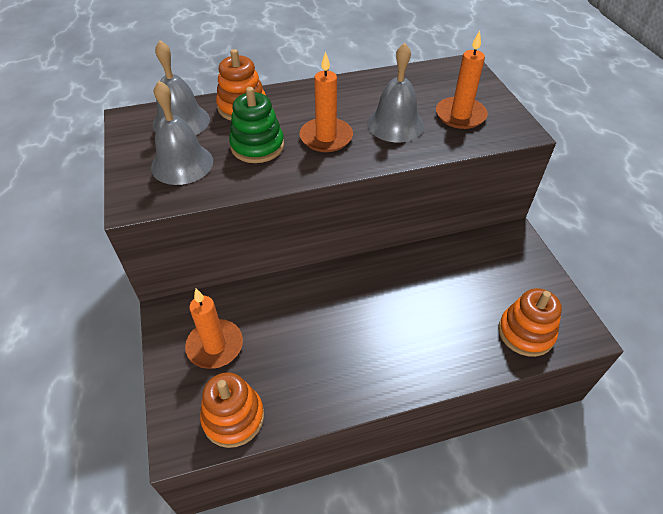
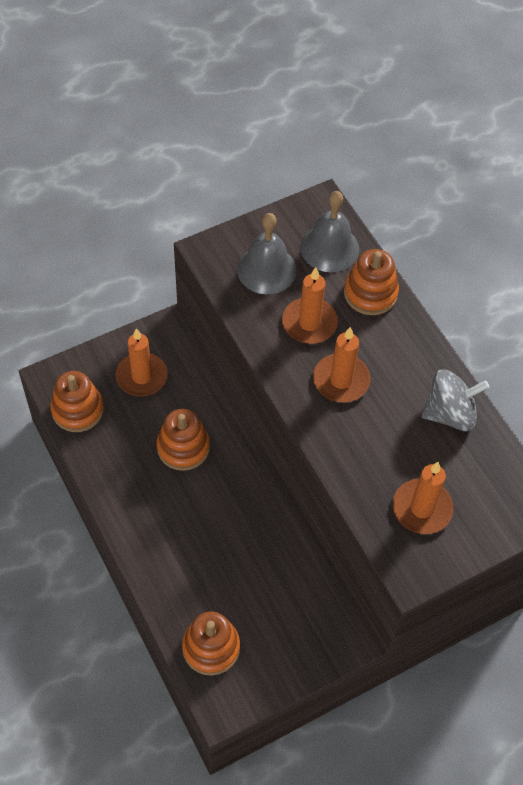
camera: 75 degrees right, 10 degrees up
(257, 146) = (309, 323): green stacking toy -> orange candle
(310, 321) = (183, 447): none -> orange stacking toy
(375, 88) = (450, 413): none -> grey spinning top
(395, 124) = (383, 443): grey bell -> none

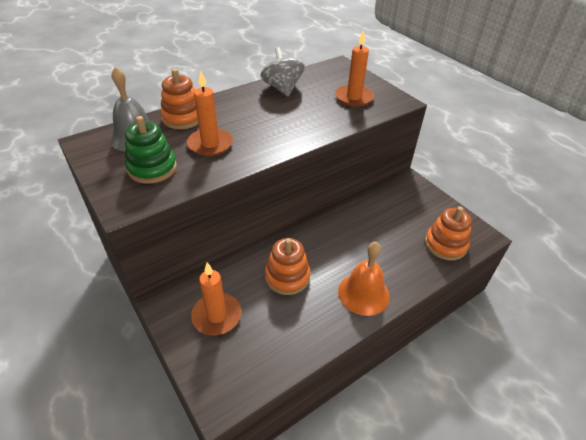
camera: 95 degrees left, 15 degrees down
(77, 410) = (257, 367): orange stacking toy -> none
(147, 525) = (363, 293): none -> orange bell
(266, 269) = (152, 168): grey bell -> green stacking toy
(341, 380) = (262, 128): orange candle -> none

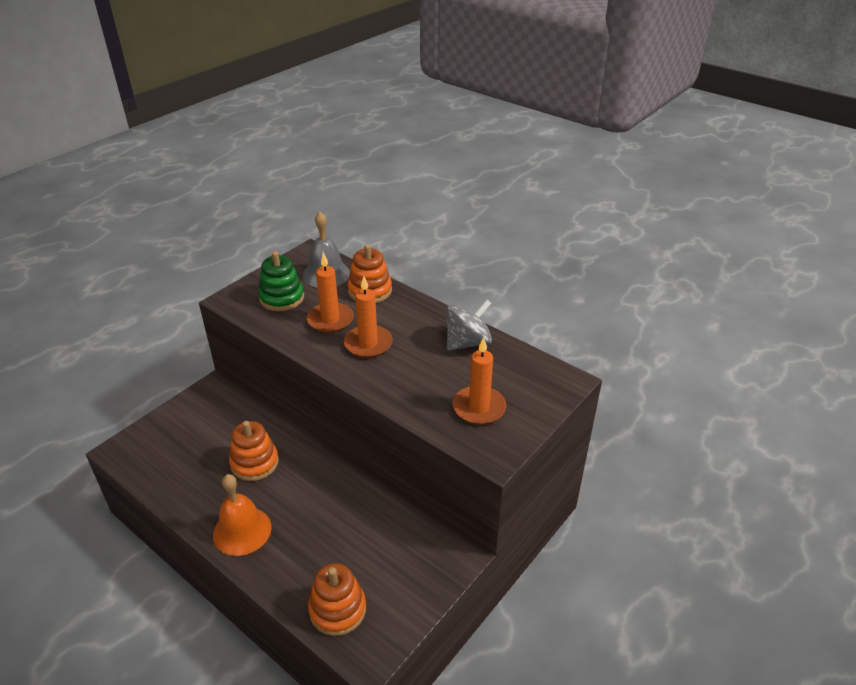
camera: 75 degrees right, 5 degrees down
(216, 316) = (201, 425): orange candle -> orange candle (368, 344)

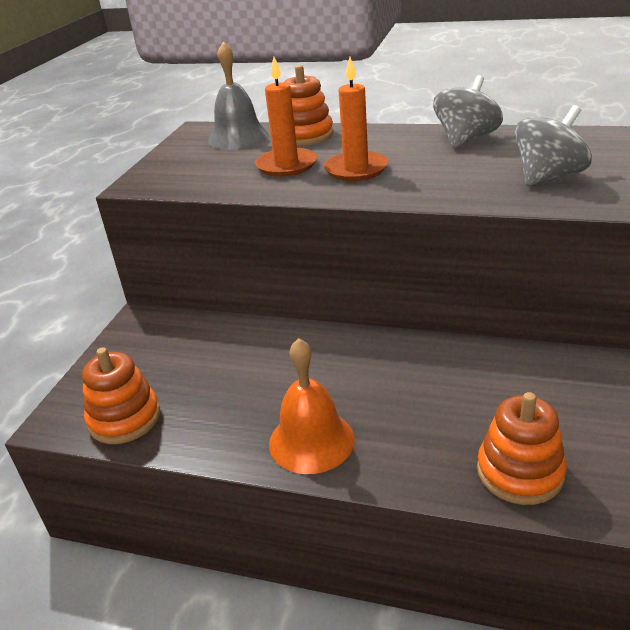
camera: 20 degrees left, 5 degrees down
(254, 463) = (262, 368): orange stacking toy -> orange stacking toy (124, 418)
(282, 298) = (205, 166): green stacking toy -> none
(479, 408) = (548, 177): orange candle -> grey spinning top

